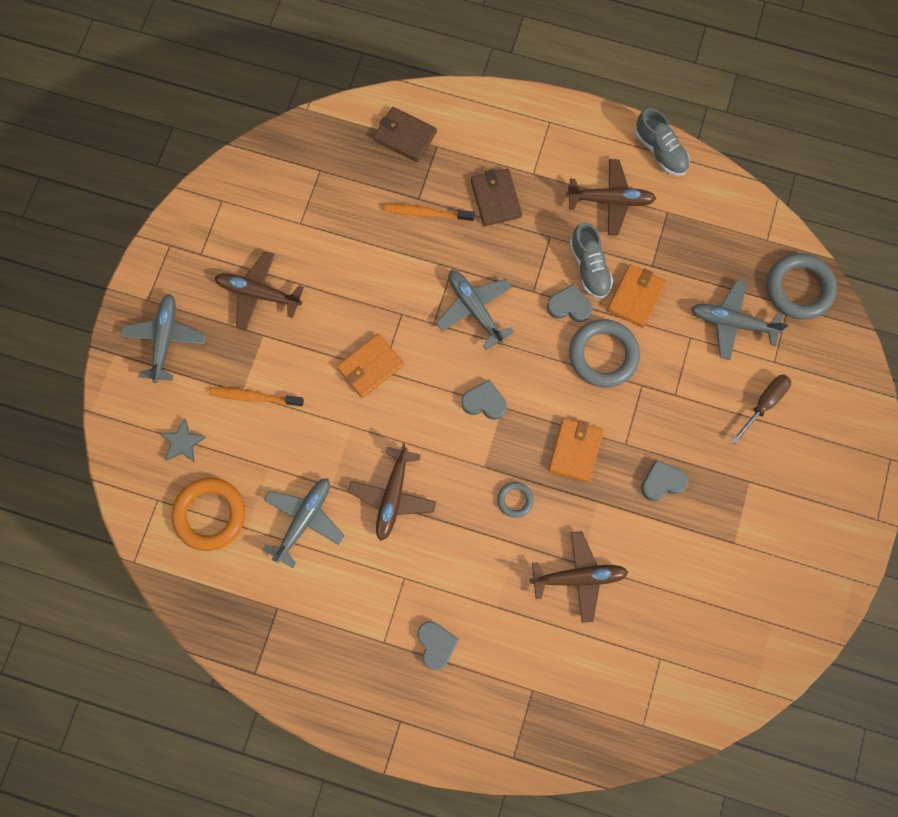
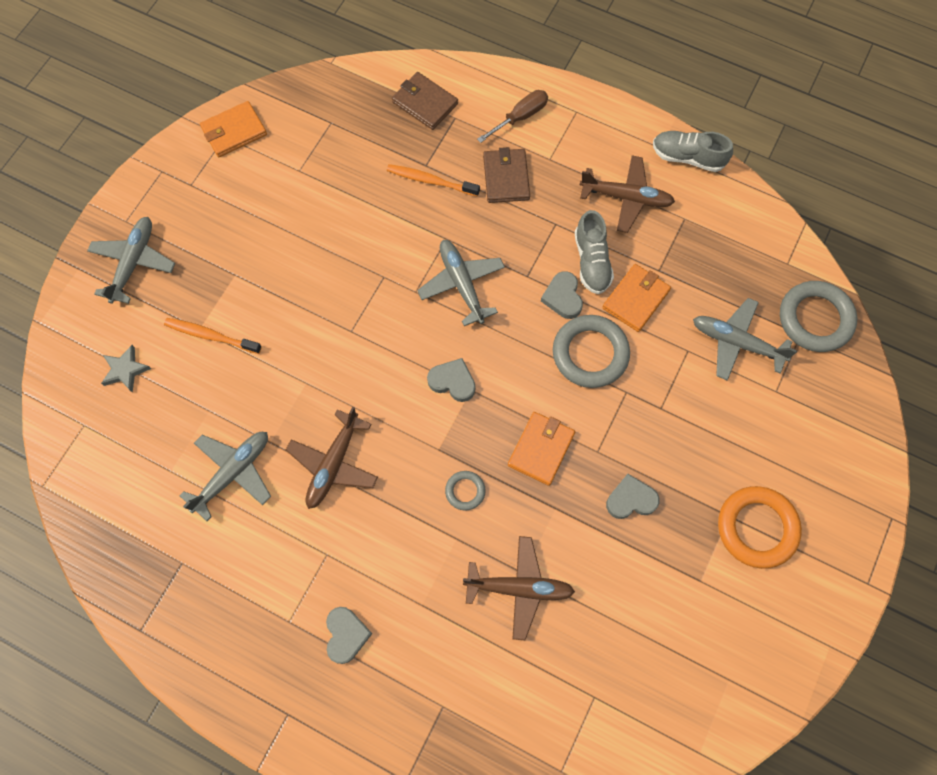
camera: 10 degrees right, 5 degrees down
(210, 515) = (135, 450): orange ring -> orange ring (757, 528)
(258, 293) = (240, 232): brown plane -> none
(370, 367) = (339, 325): orange wallet -> orange wallet (234, 131)
(569, 306) = (563, 297): grey heart -> grey heart turned 120 degrees counterclockwise
(660, 151) = (687, 157): grey shoe -> grey shoe turned 135 degrees clockwise
(764, 404) = (758, 434): brown screwdriver -> brown screwdriver (520, 117)

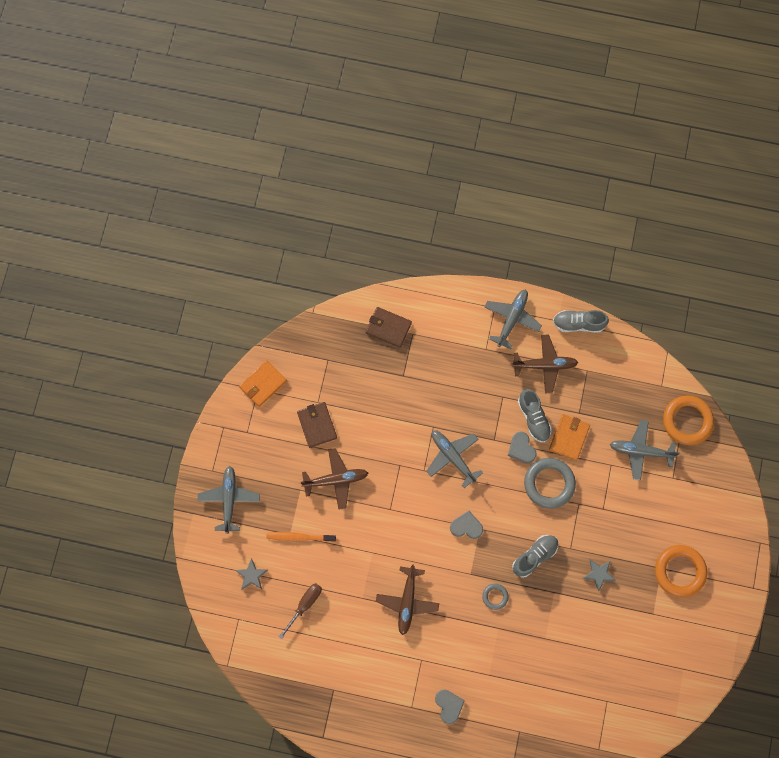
camera: 15 degrees left, 5 degrees up
(233, 473) = (345, 624): grey plane -> grey plane (512, 319)
(430, 181) = (410, 387): orange toothbrush -> none
(506, 177) = (460, 371): brown wallet -> brown wallet (317, 425)
(519, 588) = (545, 648): brown plane -> brown plane (336, 480)
(520, 117) = (457, 322): brown screwdriver -> brown screwdriver (304, 605)
(541, 449) = (535, 556): orange wallet -> grey shoe
(631, 499) = (599, 574): grey heart -> grey star
(815, 319) = (687, 421): grey ring -> orange ring

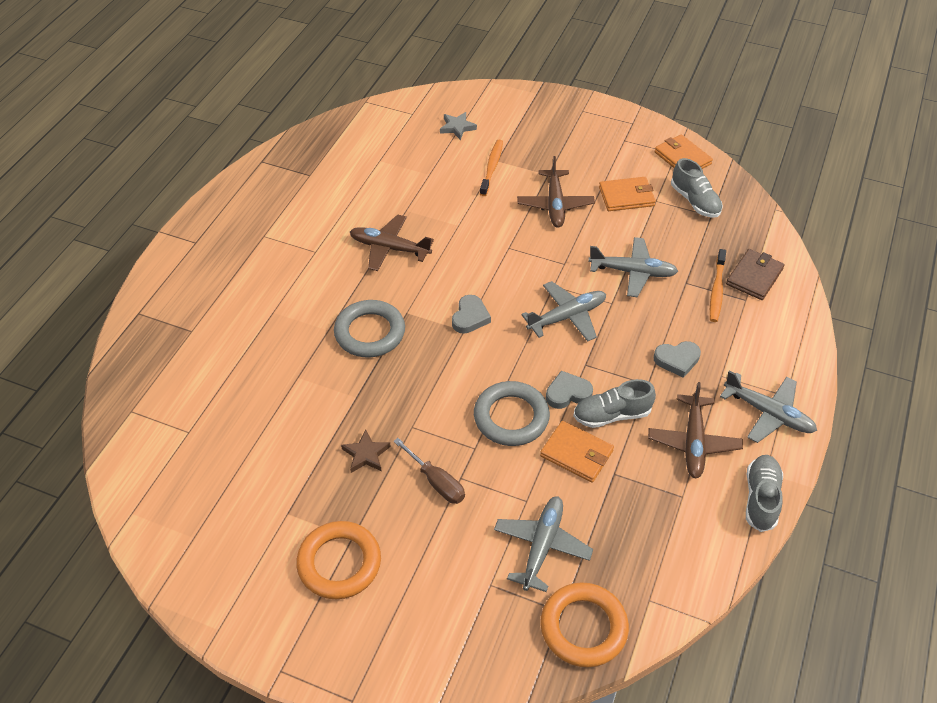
camera: 100 degrees right, 25 degrees down
(229, 499) = (547, 119): grey plane -> grey plane (633, 272)
(304, 605) = (412, 163): brown screwdriver -> brown screwdriver (436, 482)
(317, 425) = (626, 196): brown wallet -> orange wallet
(407, 354) = (716, 290): none -> orange toothbrush
(449, 705) = (251, 269): grey heart -> grey heart (677, 360)
(495, 596) = (370, 332): grey ring -> grey ring, size x2.01
(535, 556) = (411, 383): grey shoe -> grey shoe (695, 201)
(599, 574) = (366, 454): grey star -> brown star

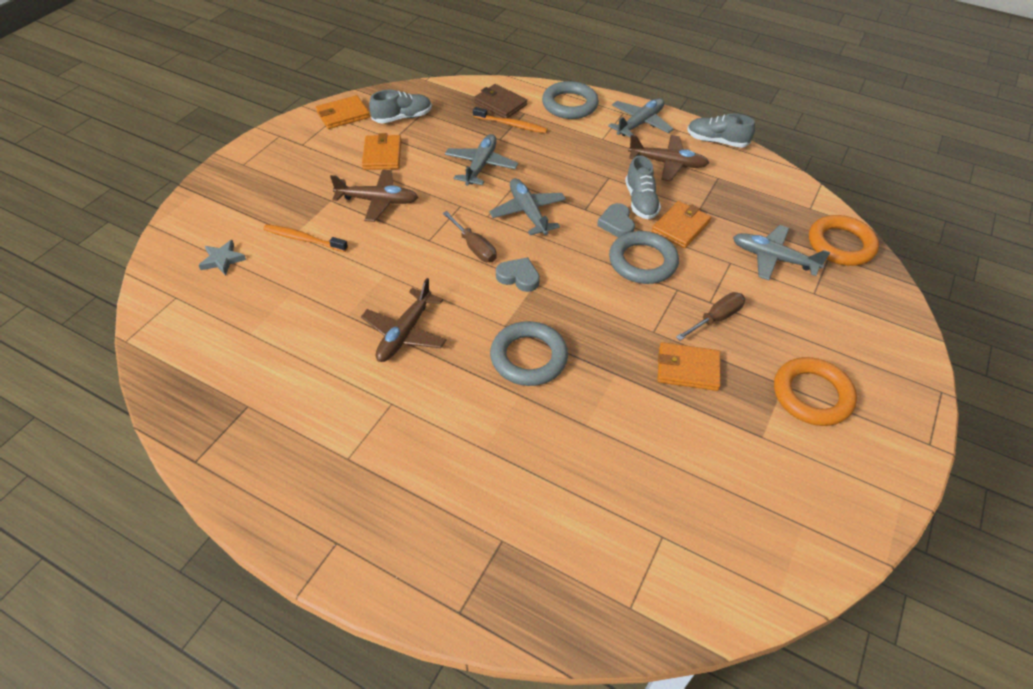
camera: 85 degrees left, 0 degrees up
(366, 454) = (687, 369): brown star -> orange wallet
(505, 280) = (474, 247): none -> brown screwdriver
(677, 360) = (584, 158): grey heart -> none
(780, 341) = (569, 105): none -> grey ring

